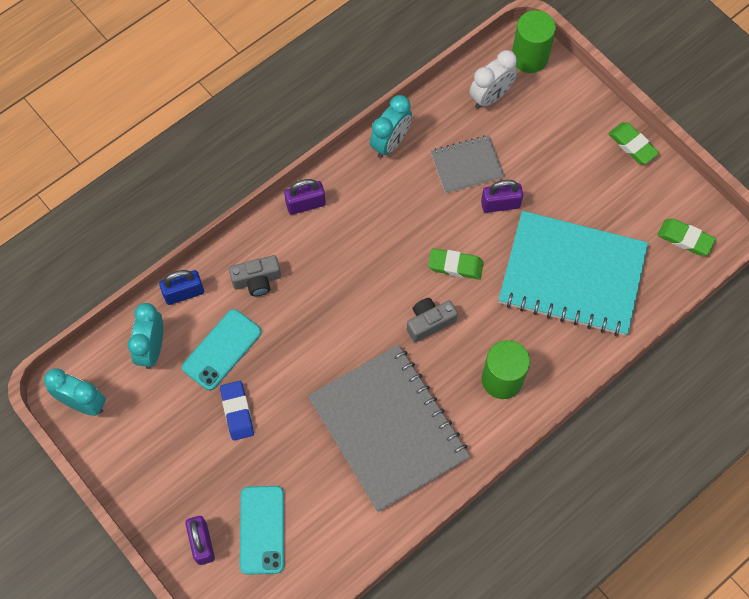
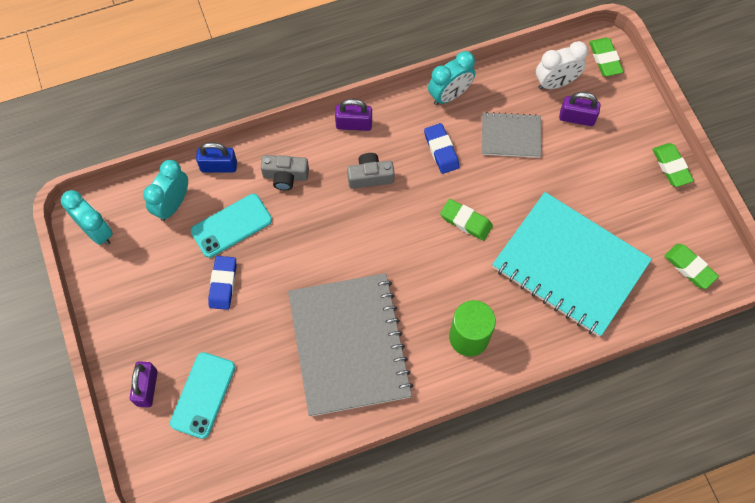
camera: 20 degrees right, 0 degrees up
(404, 202) = (441, 150): none -> blue eraser
(429, 322) = (423, 263): grey camera -> grey camera (370, 176)
(500, 204) = (528, 180): purple padlock -> purple padlock (576, 118)
(529, 57) = (605, 59): green cylinder -> green eraser

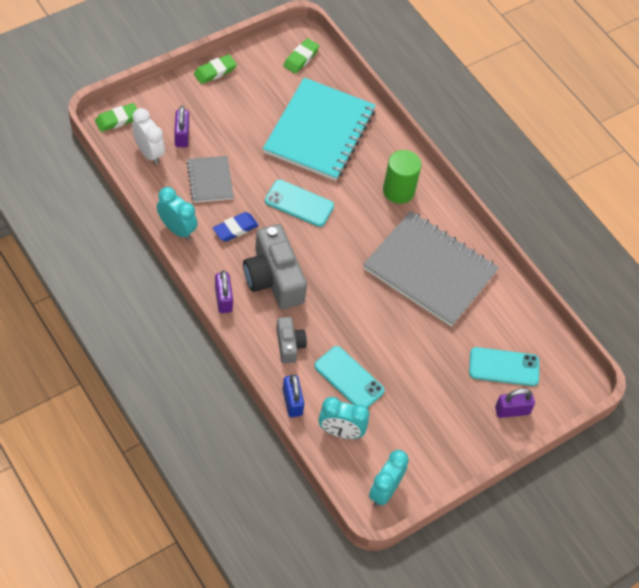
camera: 110 degrees left, 10 degrees down
(223, 284) = (405, 373): blue eraser -> none
(349, 345) = (429, 270): grey notebook -> grey notebook turned 60 degrees clockwise
(370, 176) = (273, 278): grey camera -> grey camera, size x1.88
(466, 221) = (299, 203): green eraser -> turquoise phone

